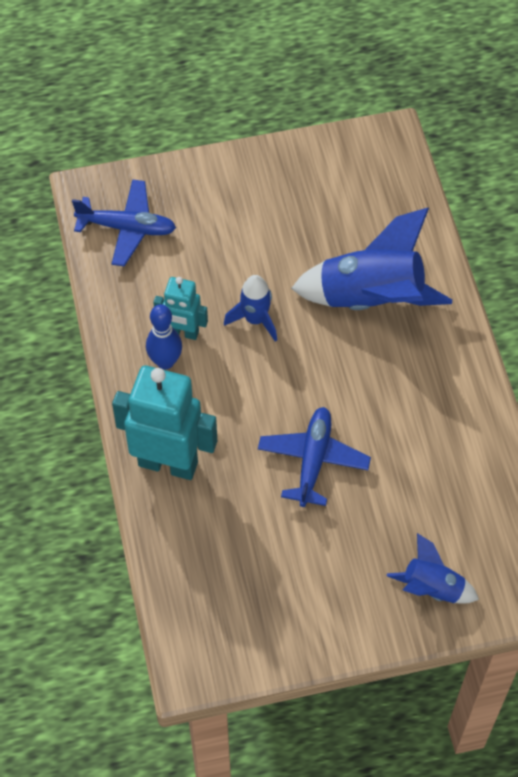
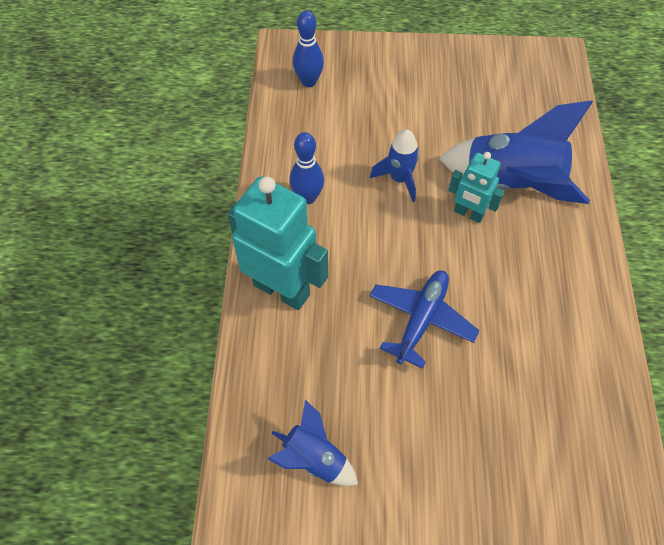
camera: 15 degrees right, 0 degrees up
(127, 228) = (309, 81): blue plane -> blue bowling pin
(183, 332) = (331, 176): turquoise robot -> turquoise robot (468, 214)
(432, 588) = (514, 484): blue rocket -> blue rocket (314, 458)

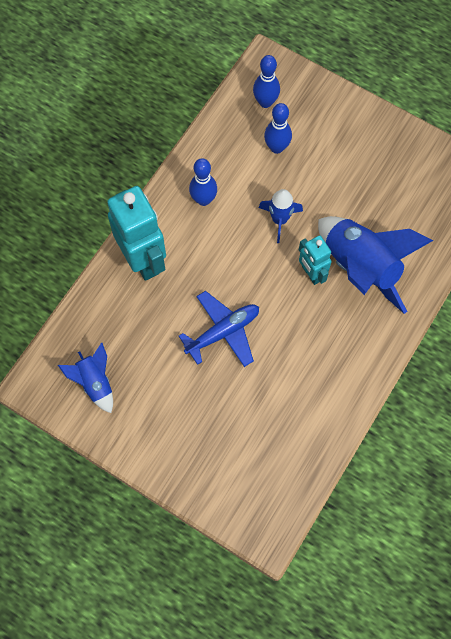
camera: 30 degrees right, 10 degrees up
(348, 115) = (276, 147): none -> blue bowling pin

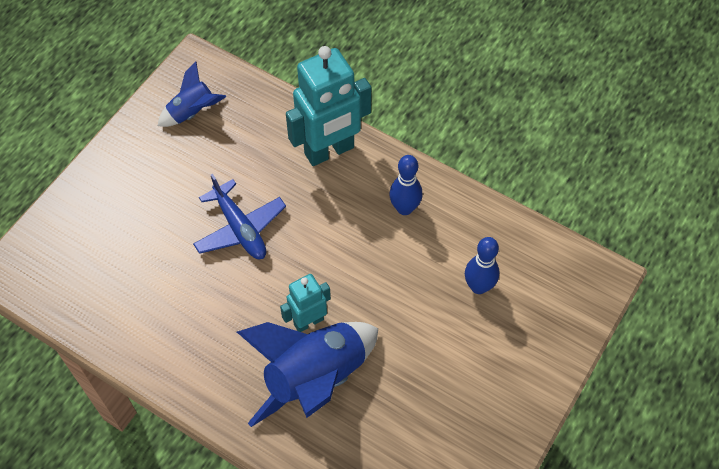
camera: 90 degrees right, 10 degrees down
(265, 102) = (542, 275): blue bowling pin -> none
(279, 220) = (379, 288): blue rocket -> none

